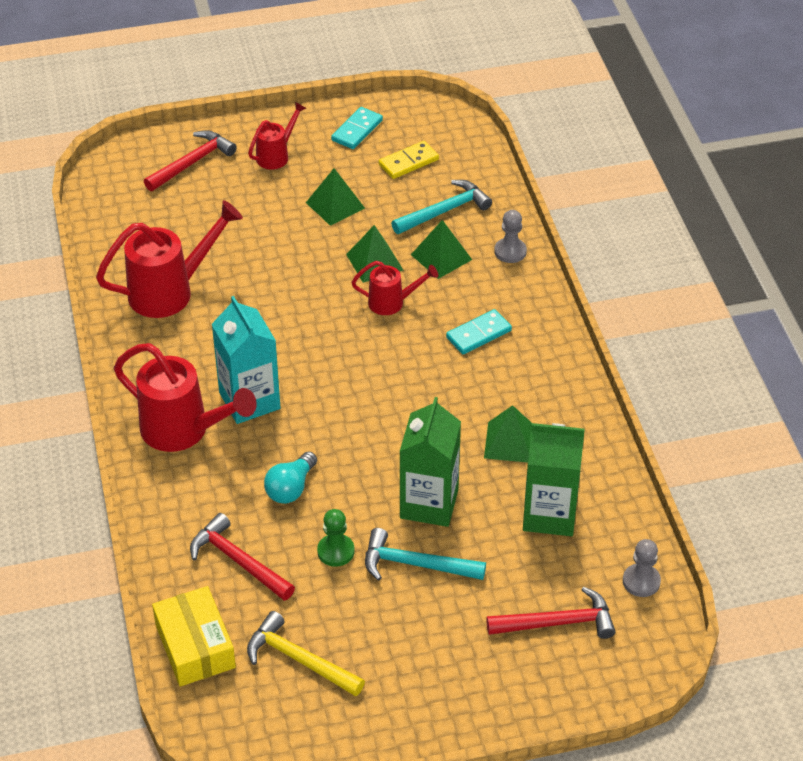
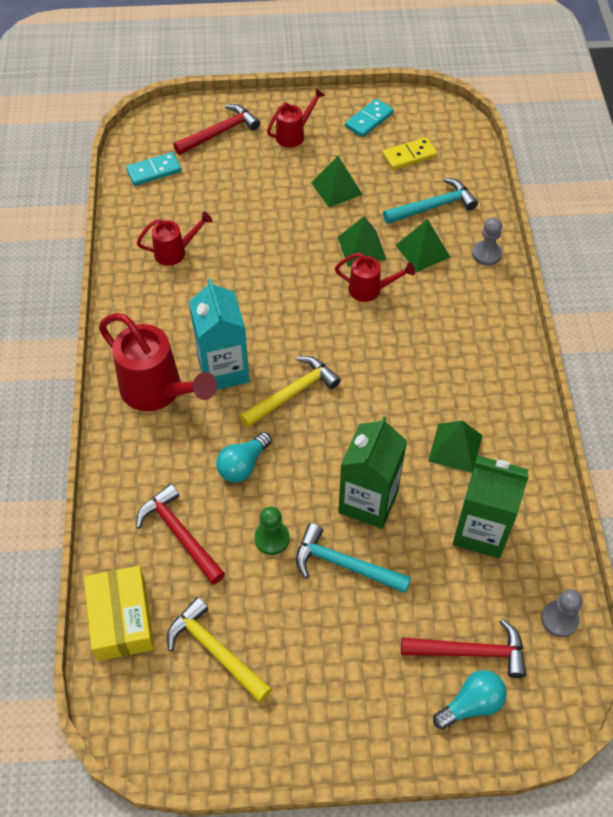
camera: 10 degrees right, 10 degrees up
(170, 291) = (175, 252): red watering can -> red watering can, size x0.55
(329, 413) = (293, 393): none -> yellow hammer
(478, 334) = (444, 332): turquoise domino -> turquoise domino (154, 171)
(566, 668) = (471, 704): none -> turquoise light bulb

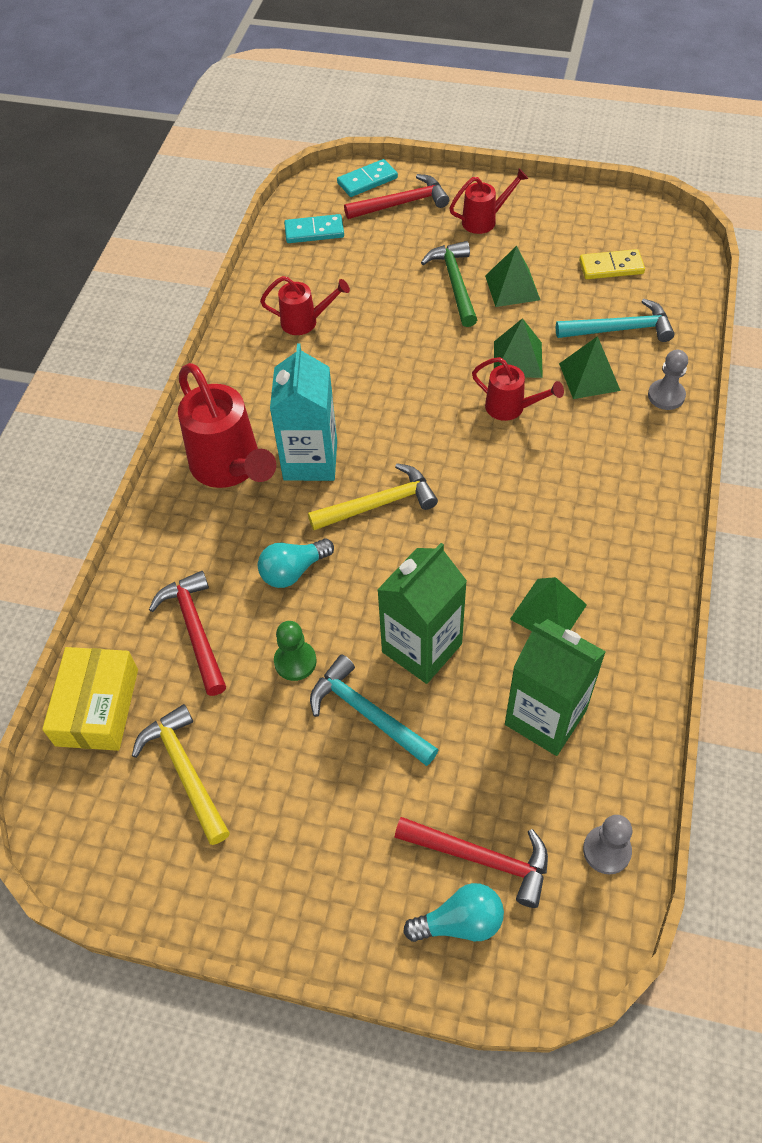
camera: 20 degrees right, 0 degrees up
(289, 193) = (455, 283): none -> green hammer
(369, 120) = (577, 219): turquoise domino -> turquoise domino (367, 180)

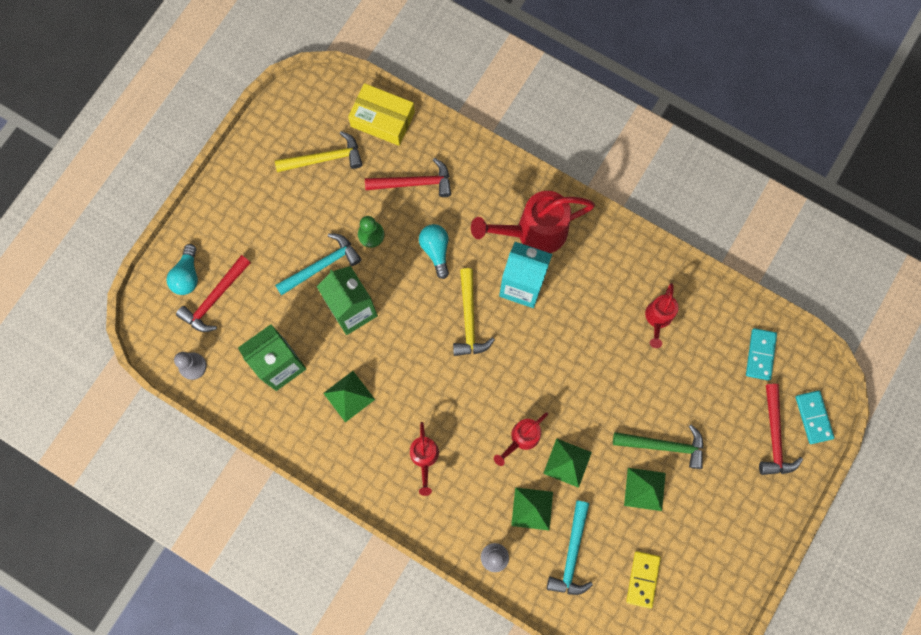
camera: 105 degrees right, 20 degrees up
(484, 220) = (731, 497): red watering can -> red watering can (424, 458)

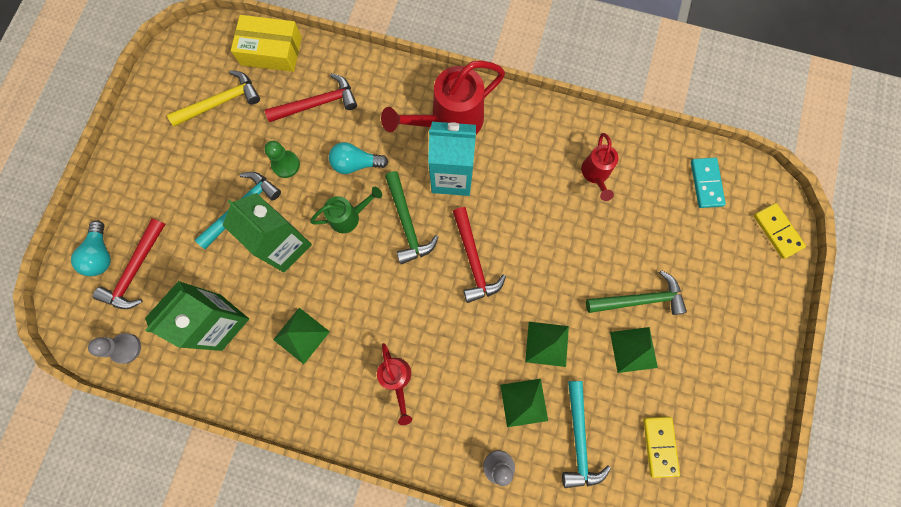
camera: 15 degrees left, 0 degrees up
(417, 299) = (349, 217): none -> green watering can
(436, 250) = (356, 164): turquoise light bulb -> turquoise light bulb turned 60 degrees counterclockwise
(469, 319) = (407, 224): yellow hammer -> green hammer
(521, 438) = (493, 331): red watering can -> none
(774, 436) = (745, 260): red hammer -> red hammer (473, 261)
(813, 417) = (777, 231): turquoise domino -> yellow domino

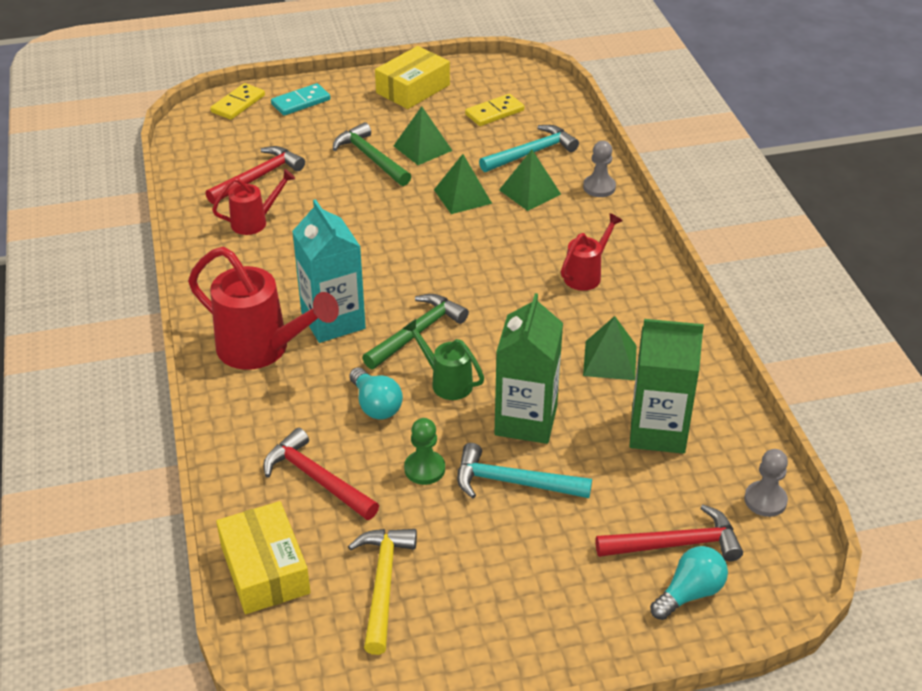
camera: 120 degrees left, 35 degrees down
(221, 102) = (383, 584): yellow hammer -> yellow hammer turned 60 degrees clockwise
(473, 261) = (419, 270): red hammer -> red hammer (259, 177)
(706, 183) = (215, 153): turquoise domino -> turquoise domino (301, 102)
(735, 393) = (413, 89): none -> yellow box

